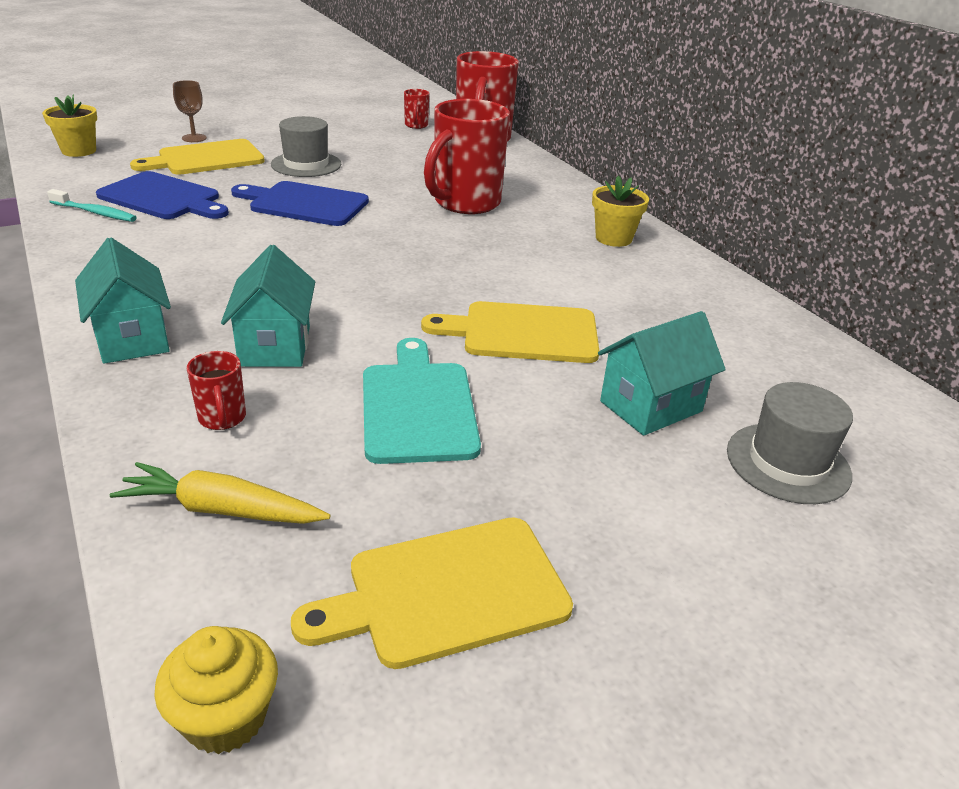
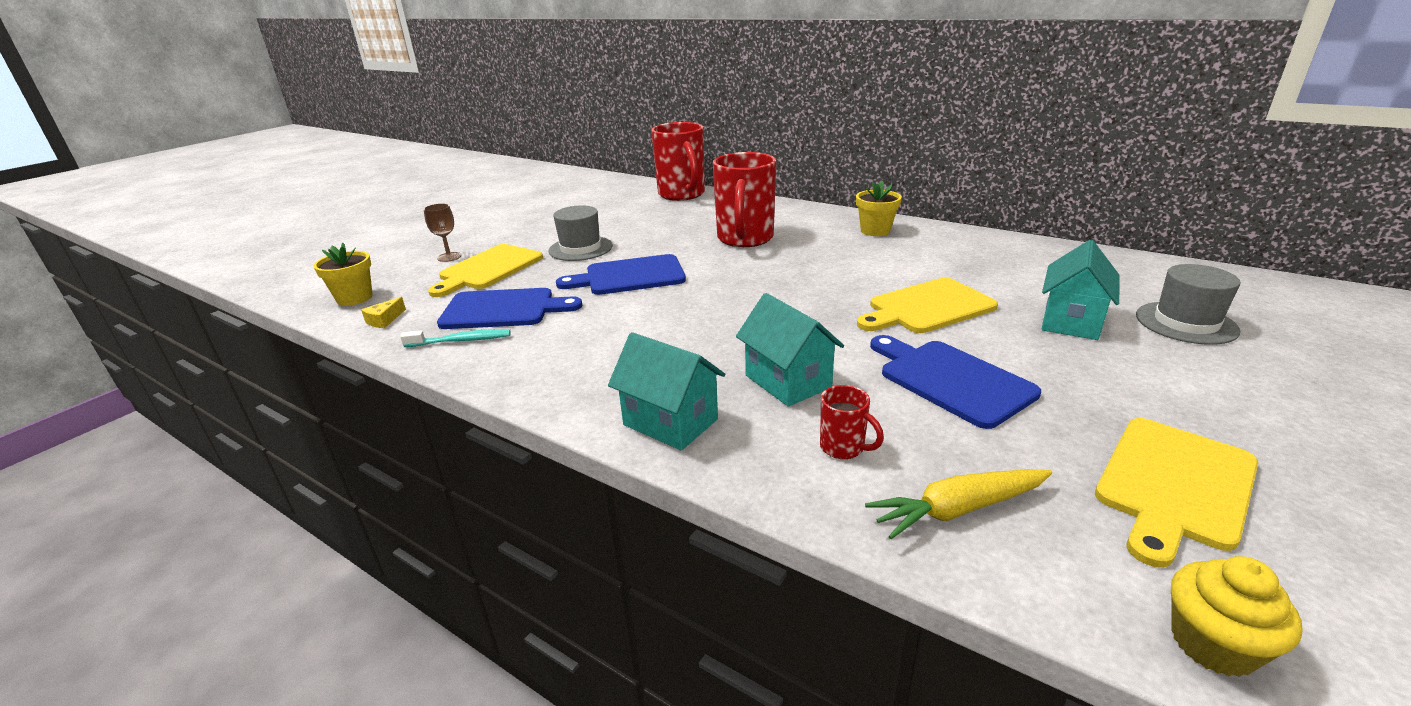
camera: 25 degrees left, 5 degrees down
(71, 176) = (384, 320): none -> yellow cheese
(416, 125) = (617, 198): red mug -> none
(418, 406) = (951, 380): turquoise cutting board -> blue cutting board

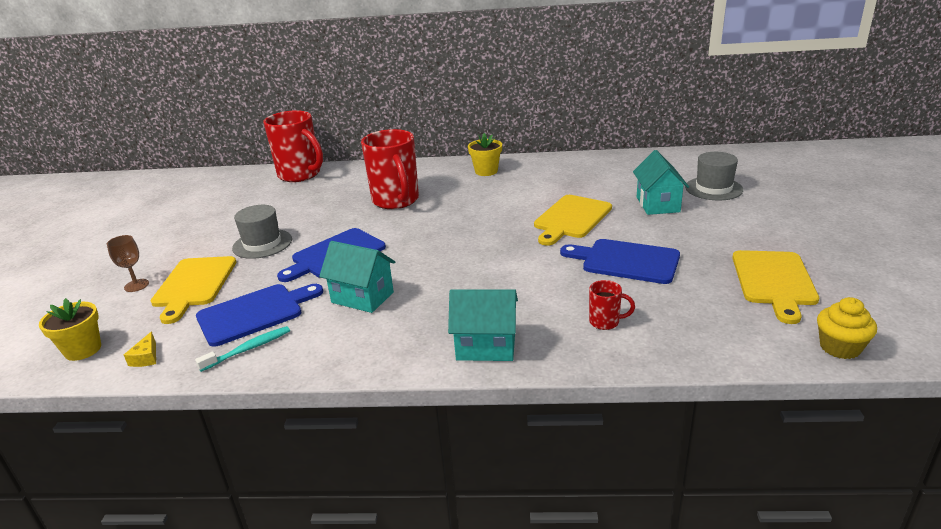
camera: 30 degrees left, 0 degrees up
(788, 381) = (533, 294): turquoise house -> turquoise house (362, 297)
(958, 510) = (693, 332): yellow carrot -> none

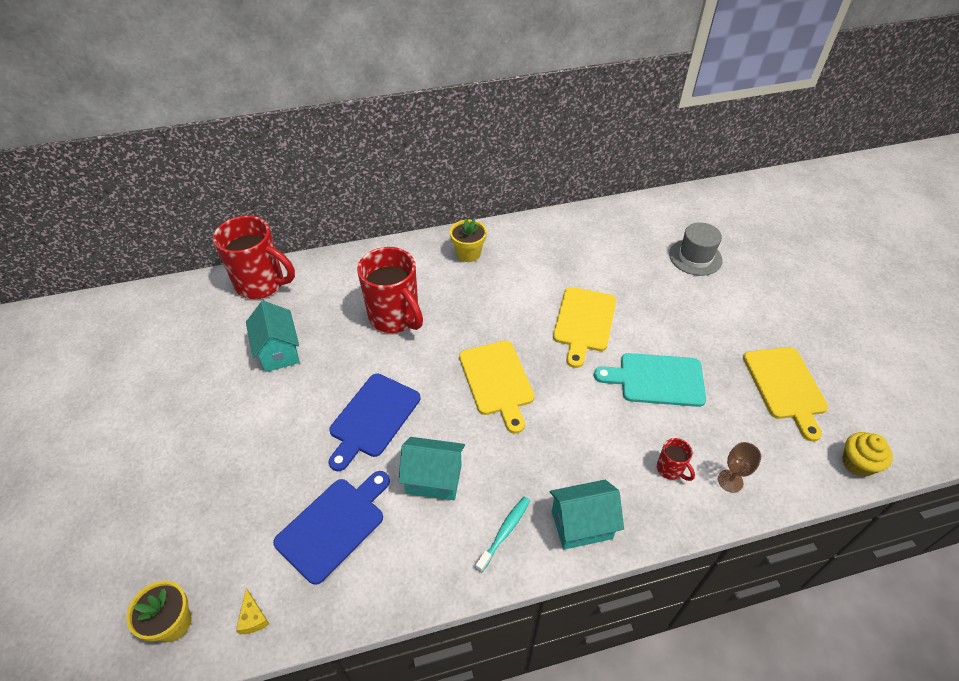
camera: 20 degrees left, 20 degrees up
(136, 285) = (172, 509): brown goblet -> brown goblet (730, 481)
(193, 285) = (240, 495): yellow cutting board -> yellow cutting board (497, 381)
(248, 349) = (356, 580): turquoise toothbrush -> turquoise toothbrush (505, 532)
(262, 244) = (282, 413): grey hat -> none
(605, 322) = (670, 469): red mug -> red mug turned 60 degrees clockwise
(626, 261) = (657, 379): blue cutting board -> turquoise cutting board
(657, 204) = (654, 289): turquoise house -> turquoise house (279, 352)

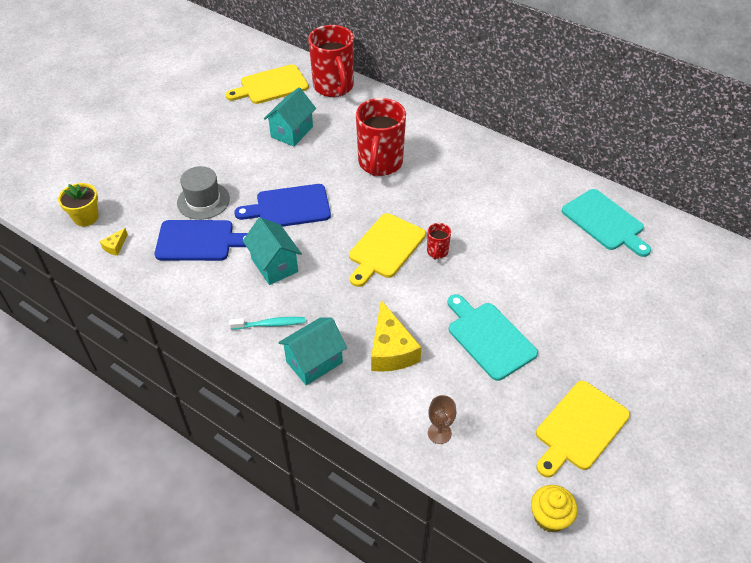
camera: 50 degrees right, 0 degrees up
(468, 253) = (484, 161): yellow flower pot -> none
(581, 525) = (314, 362): turquoise house -> turquoise house turned 75 degrees counterclockwise
(584, 322) = (495, 263): yellow cutting board -> yellow cutting board (271, 85)
(602, 235) = (605, 222): none -> turquoise cutting board
(615, 455) = (391, 349): none -> yellow cheese
(670, 469) = (411, 389): red mug -> red mug (437, 252)
(695, 257) = (658, 294): grey hat -> grey hat (203, 201)

